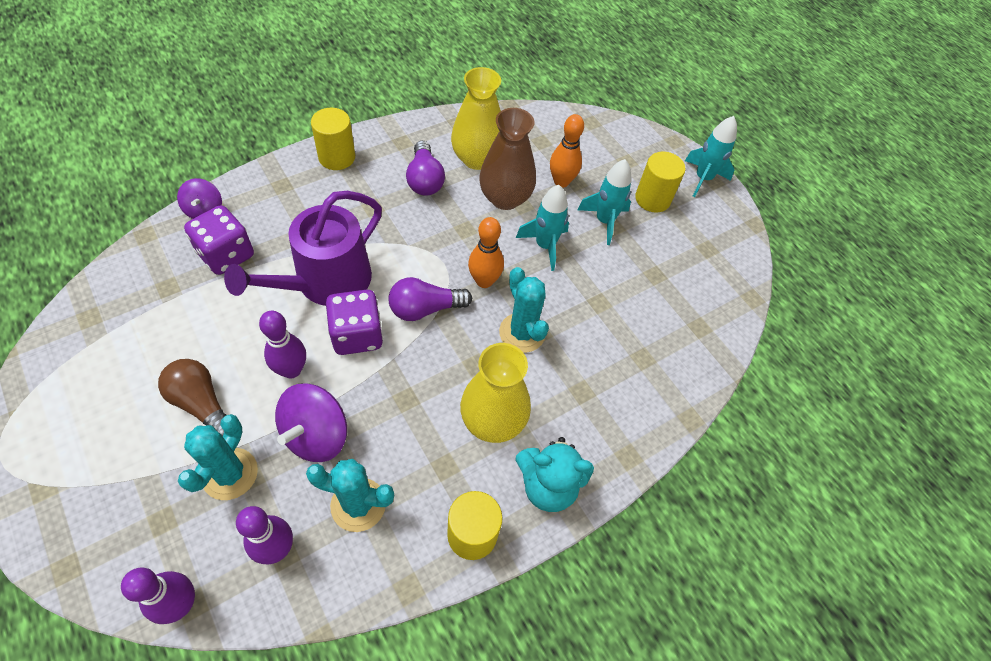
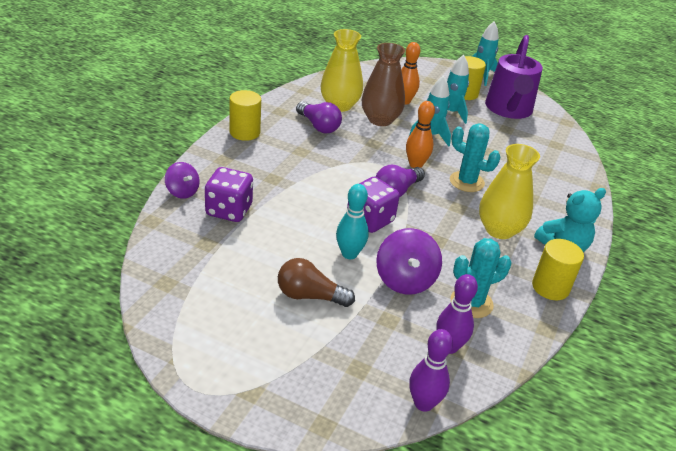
camera: 30 degrees left, 20 degrees down
(230, 474) = (374, 324): turquoise cactus -> none
(291, 370) = (349, 254): purple bowling pin -> turquoise bowling pin
(326, 282) = (317, 200): purple watering can -> purple watering can (509, 109)

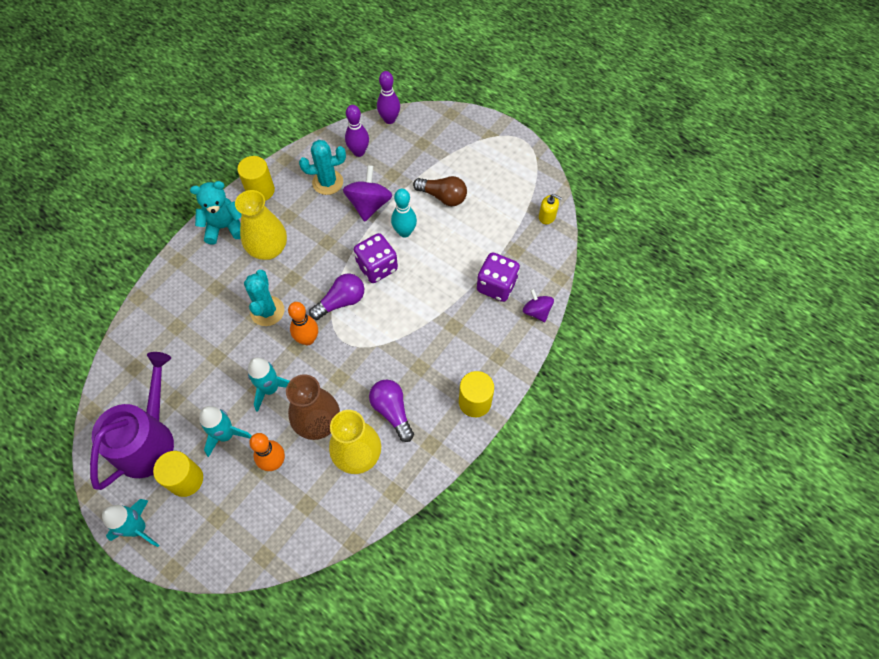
camera: 165 degrees left, 25 degrees up
(162, 282) = (547, 216): none -> yellow soap dispenser
(466, 182) = (267, 311): turquoise cactus -> turquoise cactus turned 45 degrees clockwise

